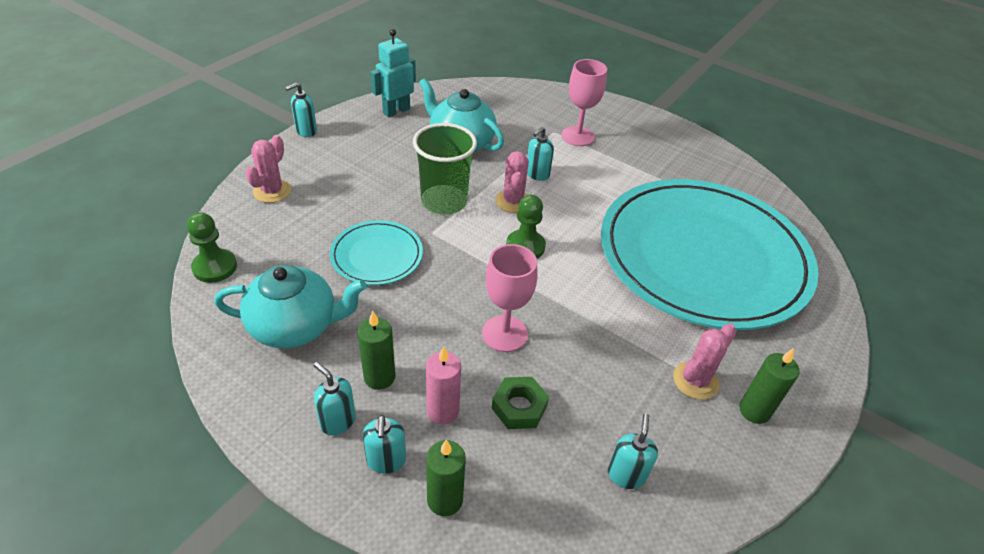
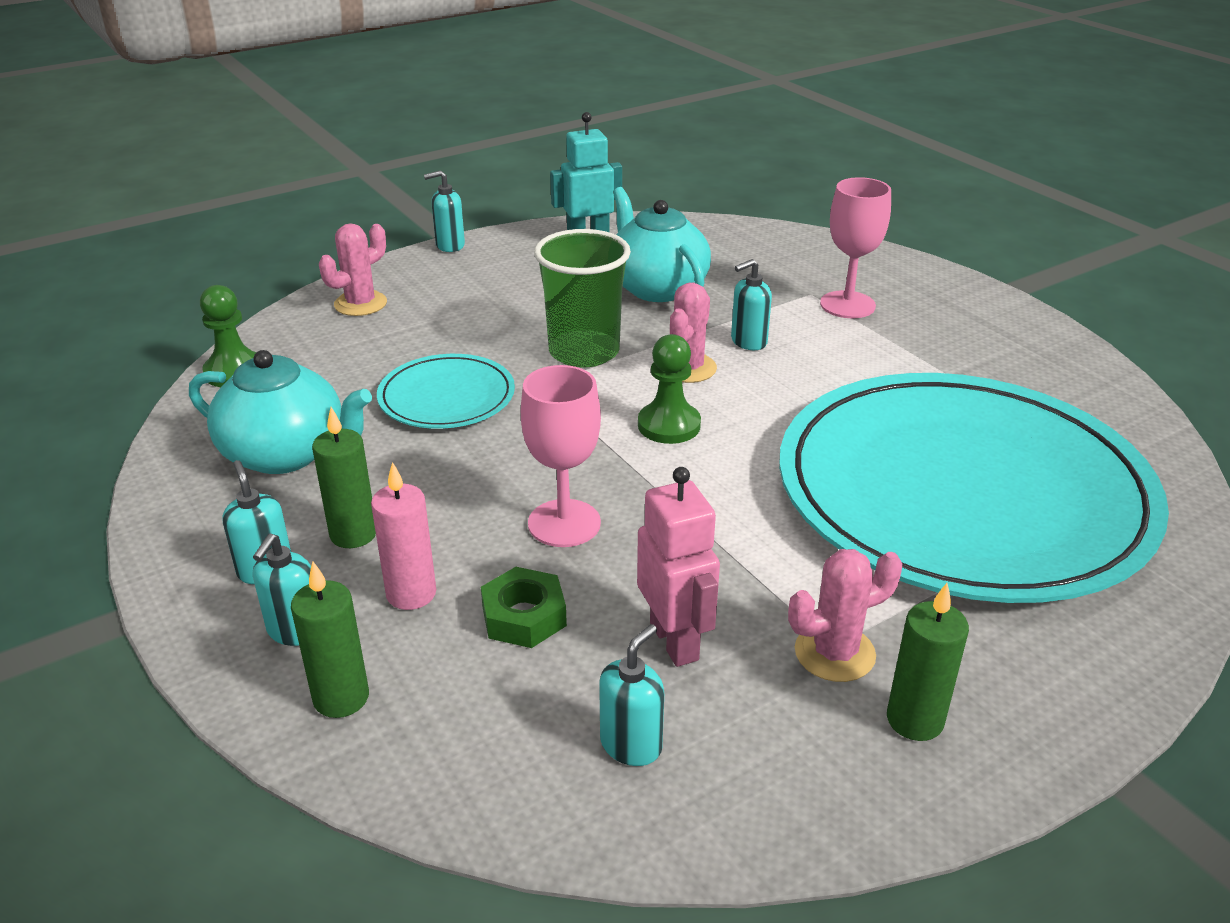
camera: 25 degrees right, 10 degrees down
(611, 398) = (675, 641): none -> pink robot

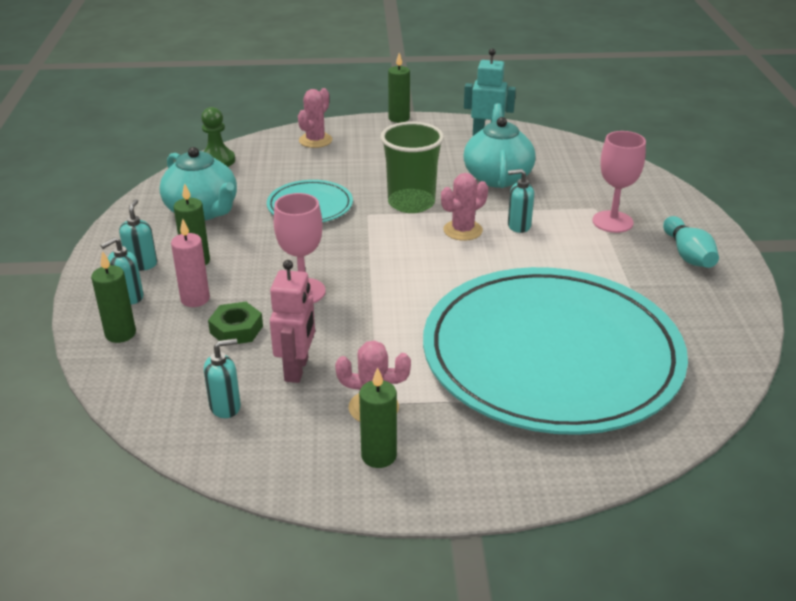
camera: 30 degrees right, 0 degrees up
(360, 304) = (315, 140): pink cactus -> pink cactus turned 45 degrees counterclockwise
(450, 245) = (399, 118): turquoise soap dispenser -> green candle
(669, 425) = (415, 259): green pawn -> none
(966, 319) = (688, 255): none -> turquoise bowling pin

